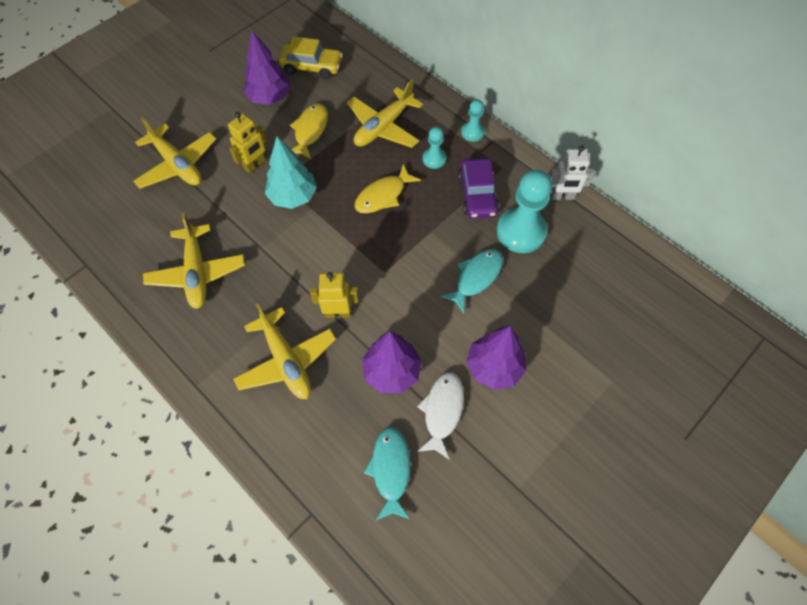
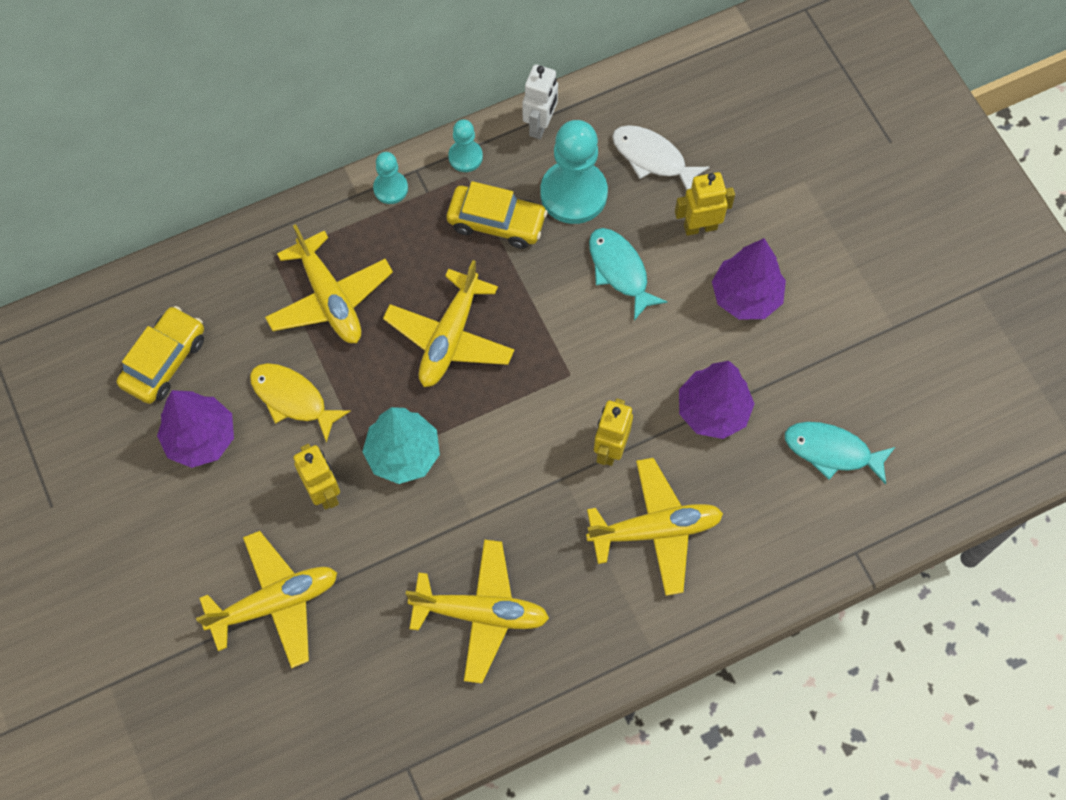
camera: 70 degrees left, 5 degrees up
(383, 195) = (450, 337): yellow fish -> yellow plane
(434, 159) = (415, 253): turquoise pawn -> turquoise pawn (465, 157)
(442, 411) = (781, 372): white fish -> white fish (652, 158)
(477, 195) = (496, 222): purple car -> yellow car
(536, 319) = (700, 227): none -> yellow robot

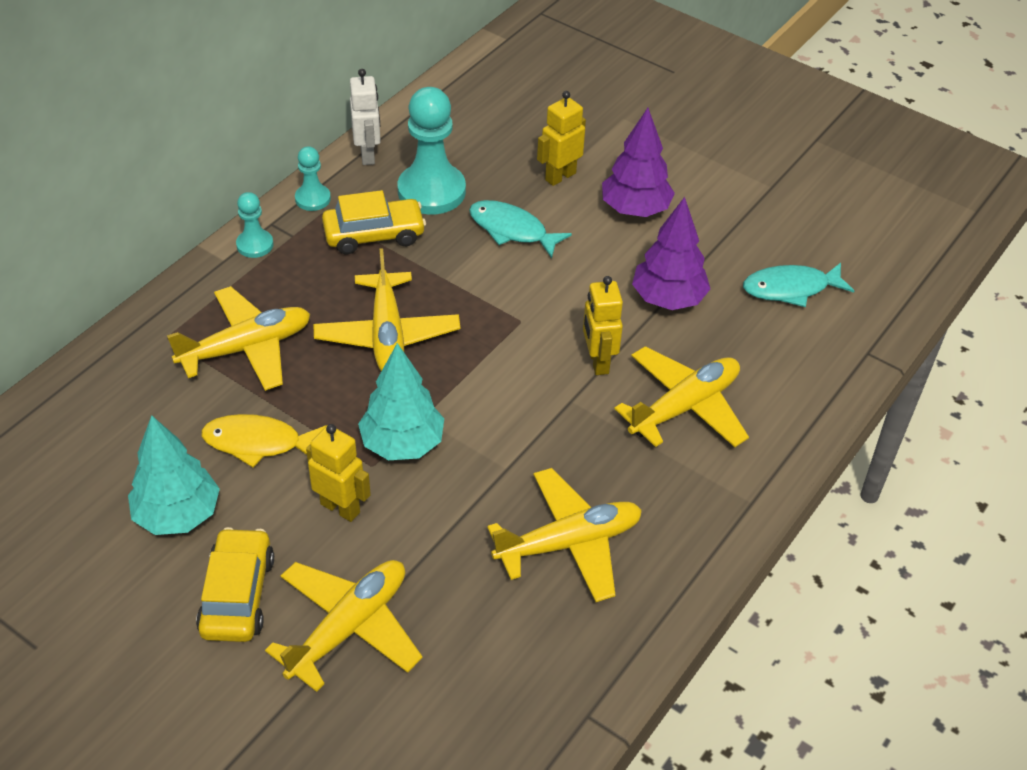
camera: 30 degrees left, 20 degrees down
(164, 361) = (97, 464): yellow car -> yellow car (237, 595)
(201, 438) = (178, 515): purple tree -> turquoise tree
(330, 298) = (246, 348): yellow plane -> yellow plane turned 60 degrees counterclockwise
(652, 158) = (484, 144): white fish -> none

